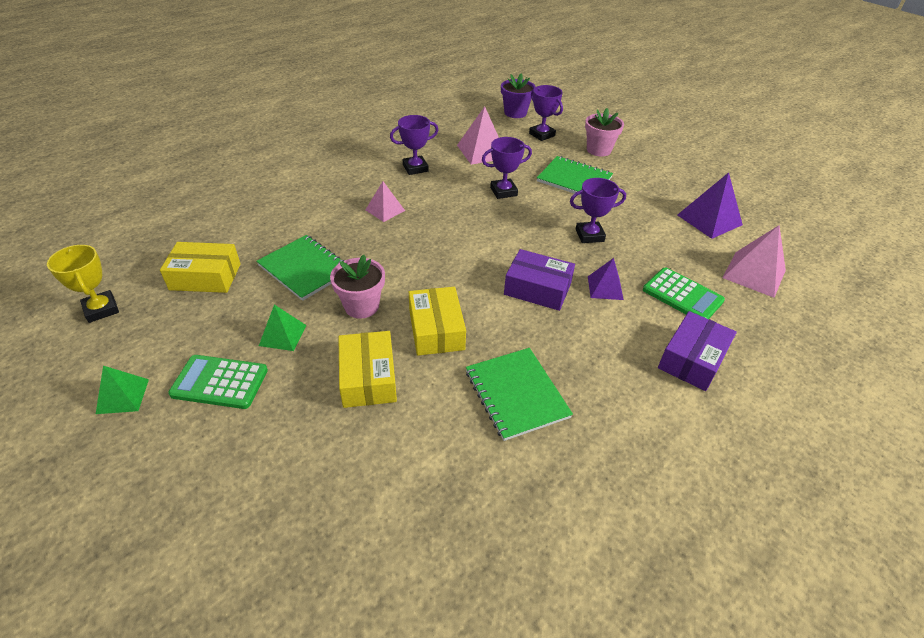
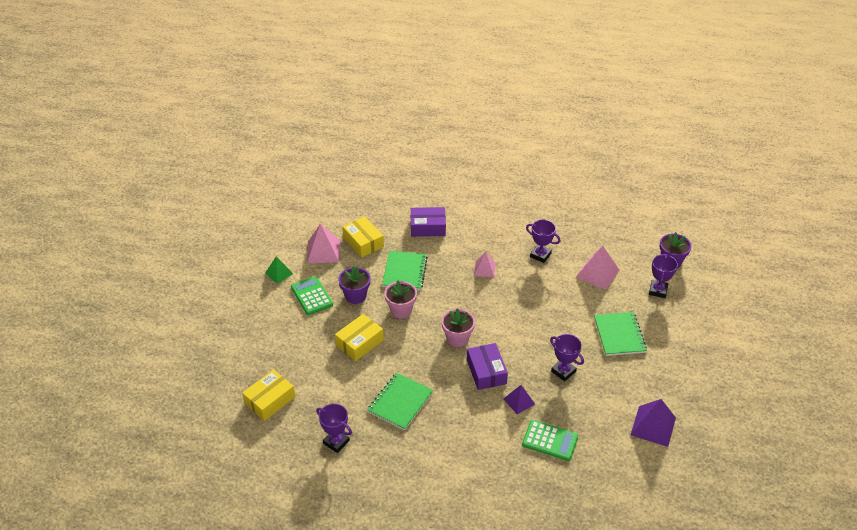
camera: 55 degrees right, 0 degrees up
(101, 309) = (312, 227): yellow trophy -> none
(283, 335) = (355, 296): green pyramid -> purple flower pot
(436, 330) = (413, 348): yellow box -> yellow box (270, 400)
(503, 191) = (563, 308): purple trophy -> purple trophy (336, 442)
(598, 150) = (675, 330): pink flower pot -> pink flower pot (457, 338)
(682, 295) = (550, 441): green calculator -> green calculator turned 75 degrees counterclockwise
(692, 359) = (496, 465): purple box -> purple box (428, 227)
(754, 274) = (613, 470): pink pyramid -> pink pyramid (323, 251)

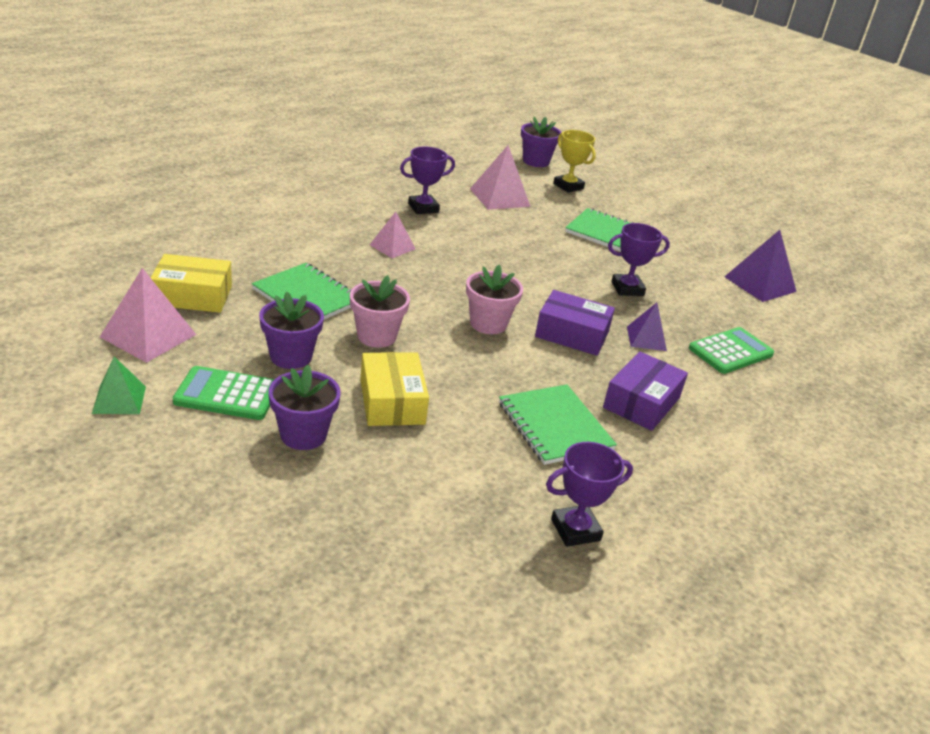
camera: 60 degrees left, 10 degrees down
(270, 400) = (403, 561): yellow box -> none
(311, 331) = (303, 435): none -> purple flower pot
(428, 227) = (253, 241): purple box -> purple box (641, 402)
(658, 291) = (568, 186): purple trophy -> yellow trophy

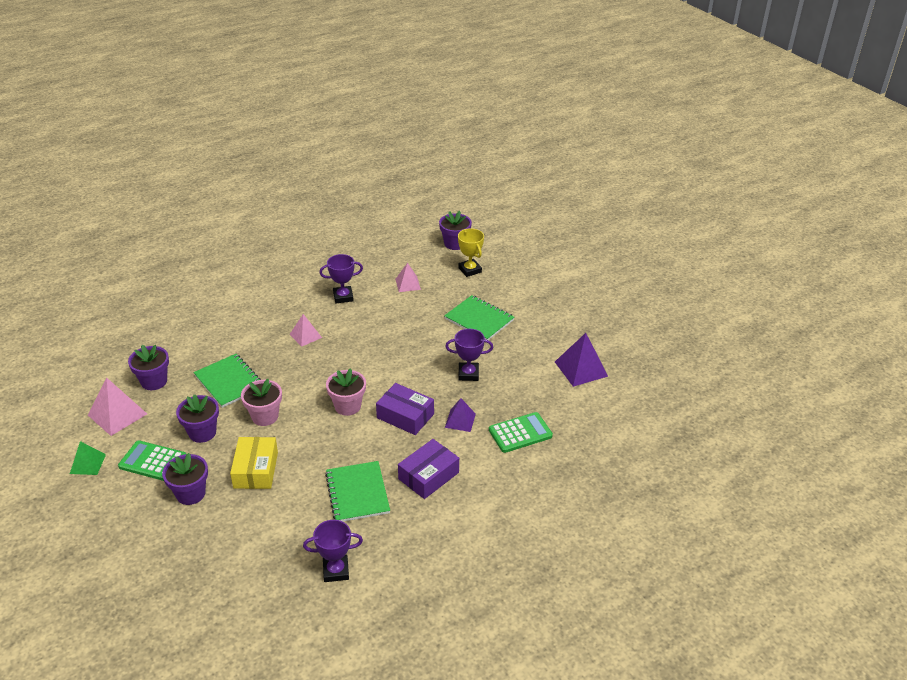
camera: 15 degrees right, 5 degrees up
(192, 296) = (154, 381): yellow box -> purple flower pot
(500, 197) = (408, 284): pink pyramid -> pink pyramid, size x0.62

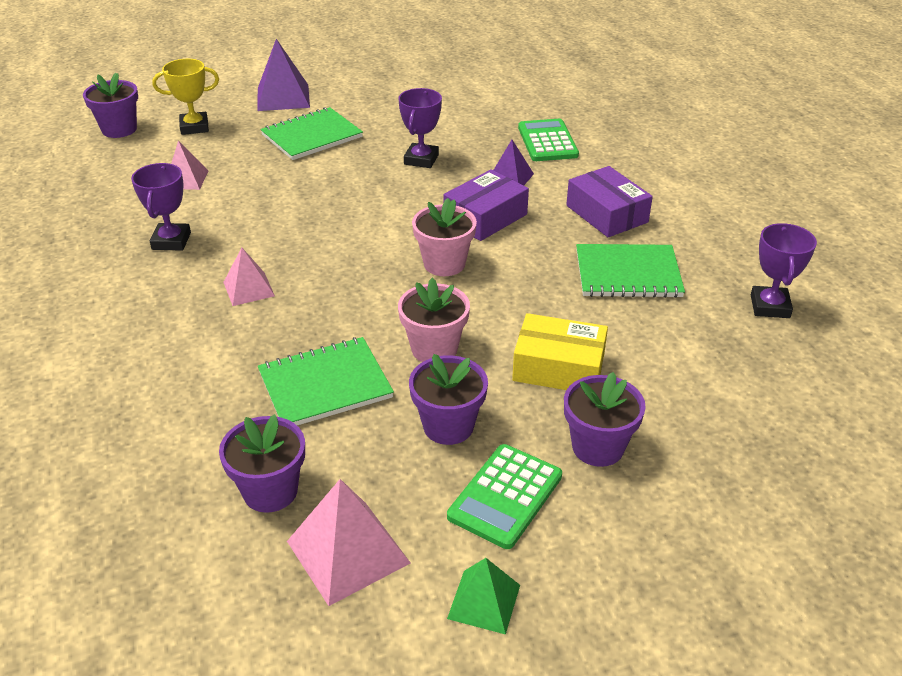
camera: 75 degrees left, 0 degrees up
(581, 369) = (449, 88): purple pyramid -> purple pyramid (283, 97)

